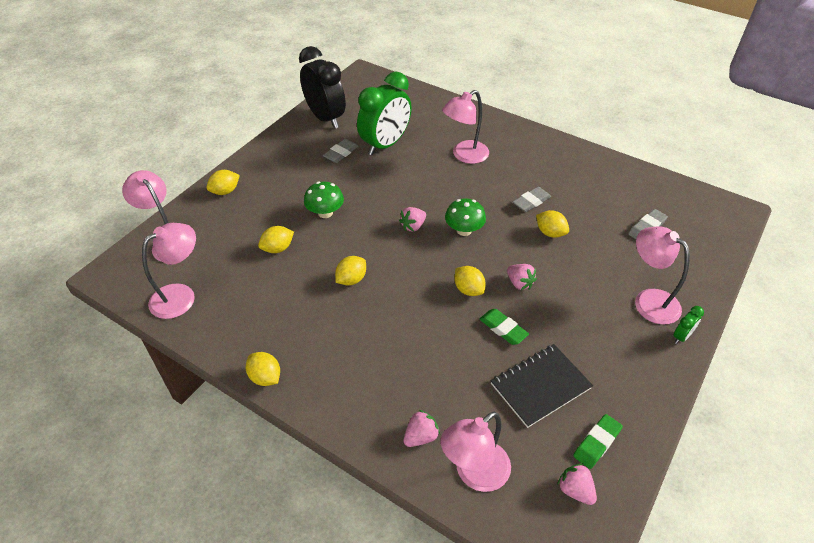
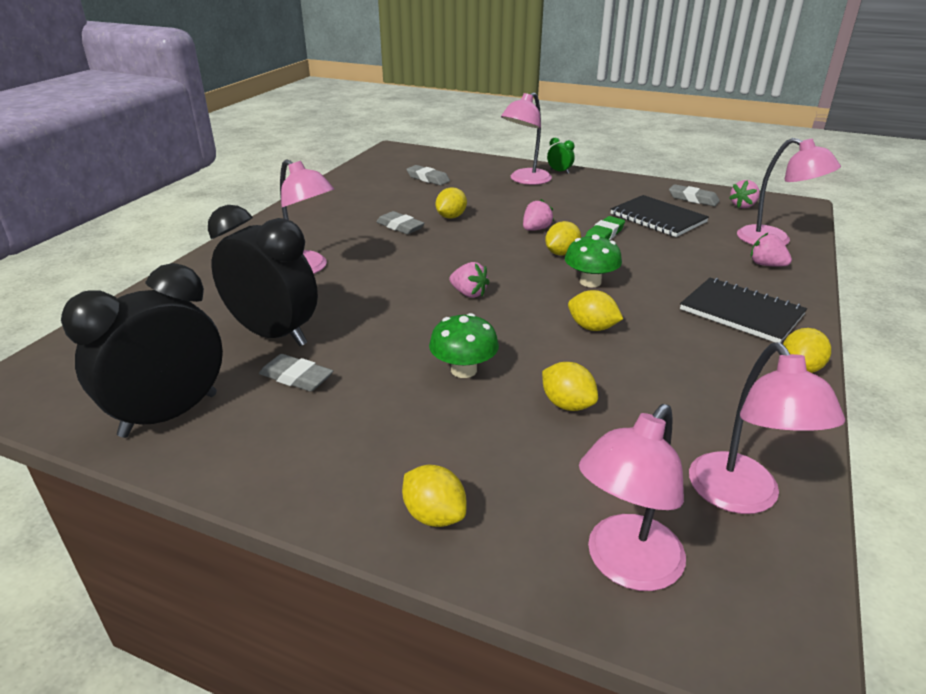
camera: 100 degrees left, 15 degrees down
(181, 296) = (741, 497): pink lamp -> pink lamp turned 135 degrees counterclockwise
(345, 376) = (741, 312): none -> black notebook
(385, 145) = (274, 334): green clock -> black clock
(464, 230) = (464, 261): green mushroom -> green mushroom (590, 282)
(597, 443) = (693, 199): green eraser -> grey eraser

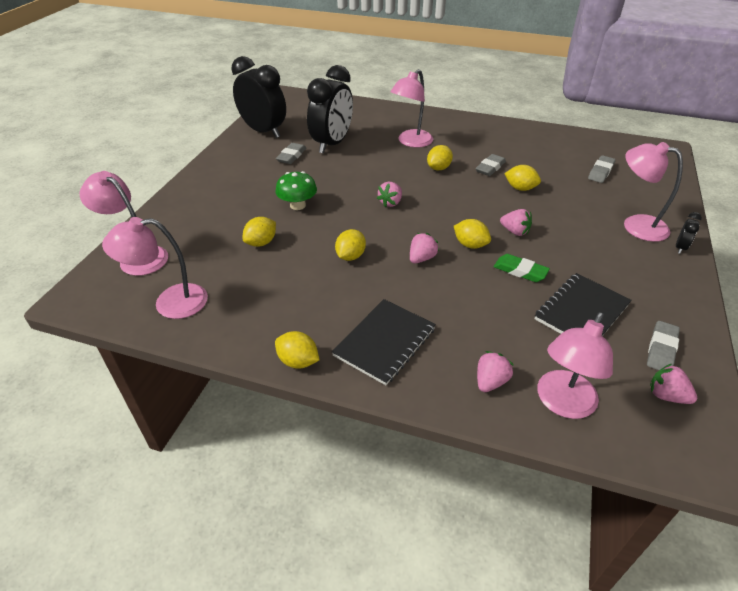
camera: 85 degrees right, 10 degrees up
(434, 515) = (184, 203): yellow lemon -> yellow lemon (438, 168)
(559, 171) = (680, 247): green clock -> black clock
(590, 282) = (421, 258): green mushroom -> pink strawberry

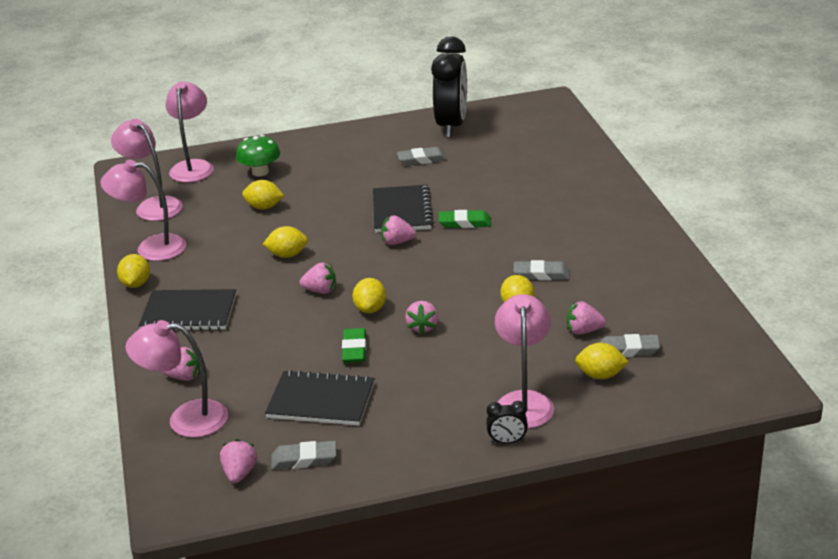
camera: 60 degrees right, 10 degrees down
(297, 205) = (339, 199): green mushroom -> green mushroom (260, 172)
(332, 144) = (474, 169): black clock -> none
(350, 187) = (402, 211): none -> black notebook
(396, 170) = (465, 223): none -> green eraser
(411, 142) = (537, 209): pink lamp -> pink lamp (151, 248)
(438, 168) = (500, 244): yellow lemon -> yellow lemon (600, 375)
(568, 177) = (583, 331): none -> pink strawberry

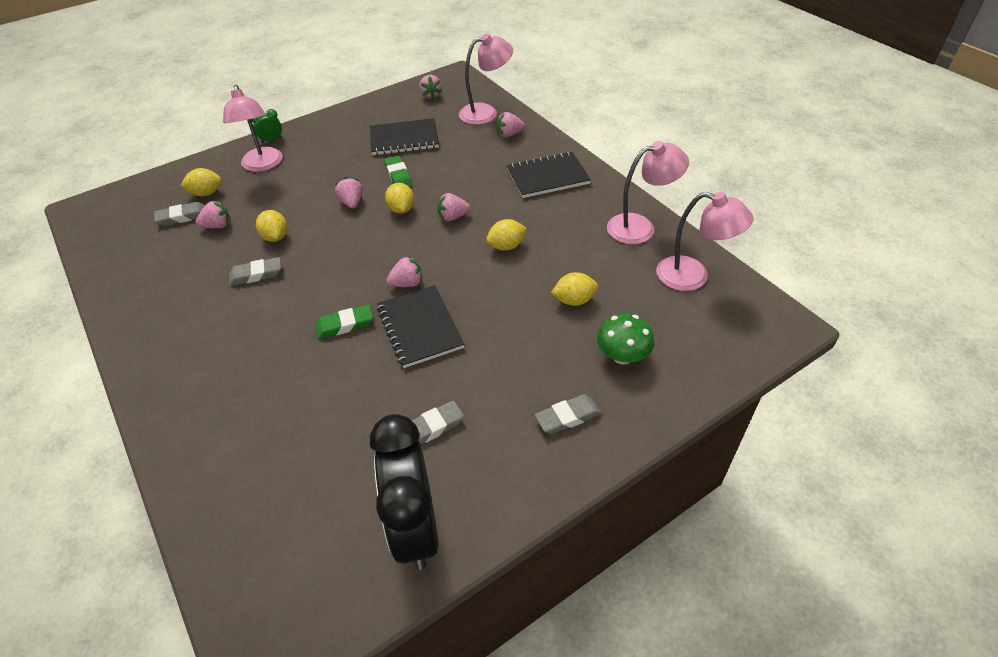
camera: 160 degrees right, 15 degrees up
(136, 284) = (615, 191): yellow lemon -> none
(193, 167) = (711, 347): pink lamp -> none
(304, 459) = (396, 108): grey eraser -> grey eraser (567, 417)
(507, 441) = (271, 140): black clock -> green clock

